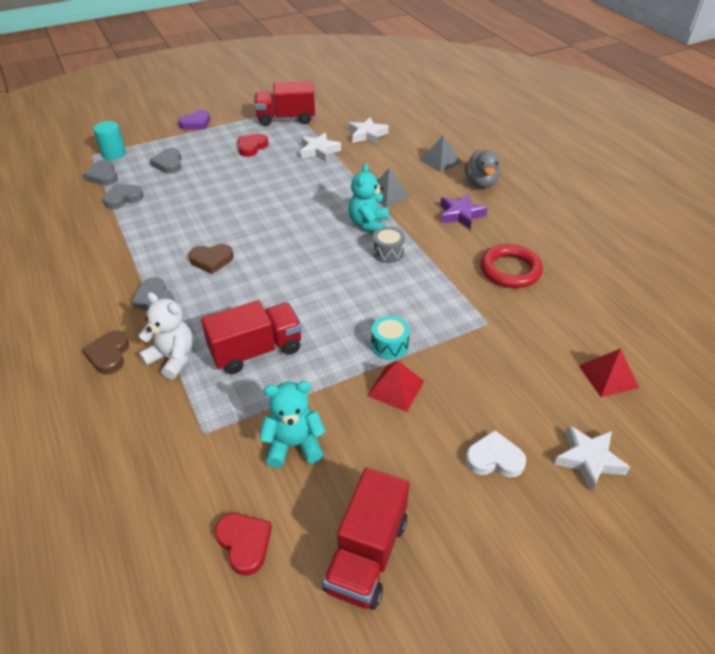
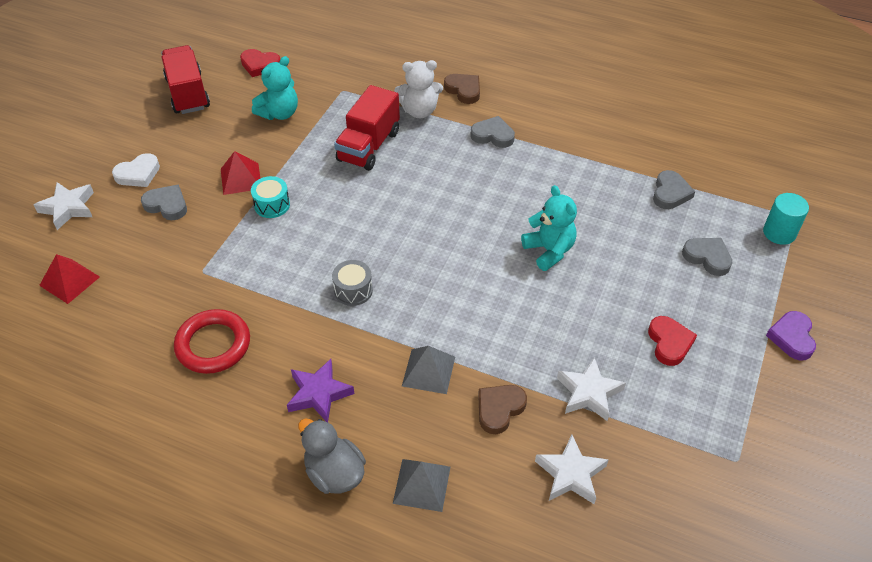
camera: 140 degrees right, 5 degrees up
(103, 176) = (734, 203): grey heart -> grey heart (167, 205)
(211, 260) = (498, 187): brown heart -> brown heart (499, 409)
(286, 119) = (711, 429): red truck -> none
(368, 224) = (406, 313): turquoise teddy bear -> turquoise teddy bear (549, 251)

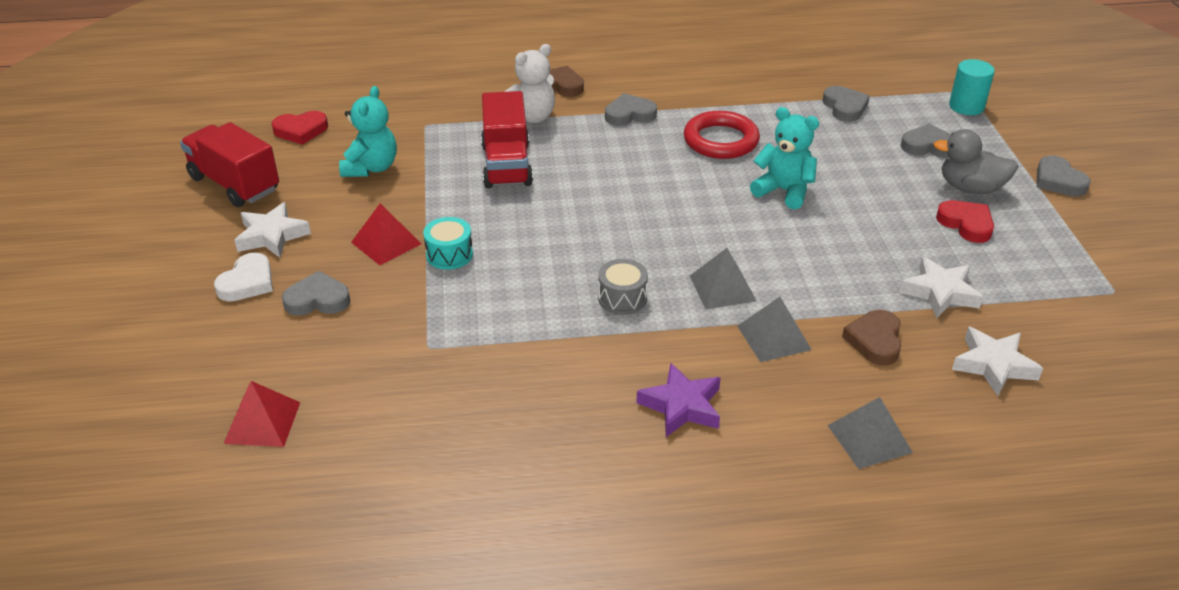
camera: 30 degrees left, 10 degrees down
(68, 208) = (184, 349): white star -> white star (272, 236)
(213, 345) = (514, 411): red ring -> red ring (721, 140)
(334, 473) = (773, 470): grey duck -> grey duck (970, 188)
(428, 314) = (722, 288): none -> grey pyramid
(792, 337) = (1058, 181): purple heart -> grey heart

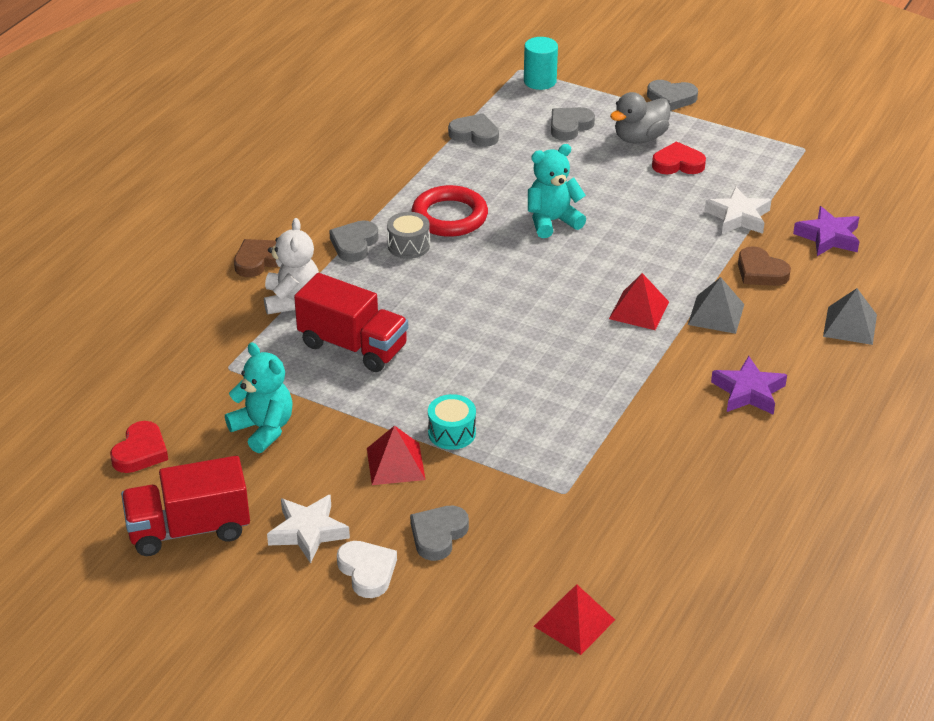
camera: 55 degrees left, 0 degrees up
(622, 298) = (602, 364): grey drum -> grey drum (408, 246)
(722, 288) = (639, 310): grey pyramid -> red pyramid
(993, 365) = (828, 237): white star -> purple star

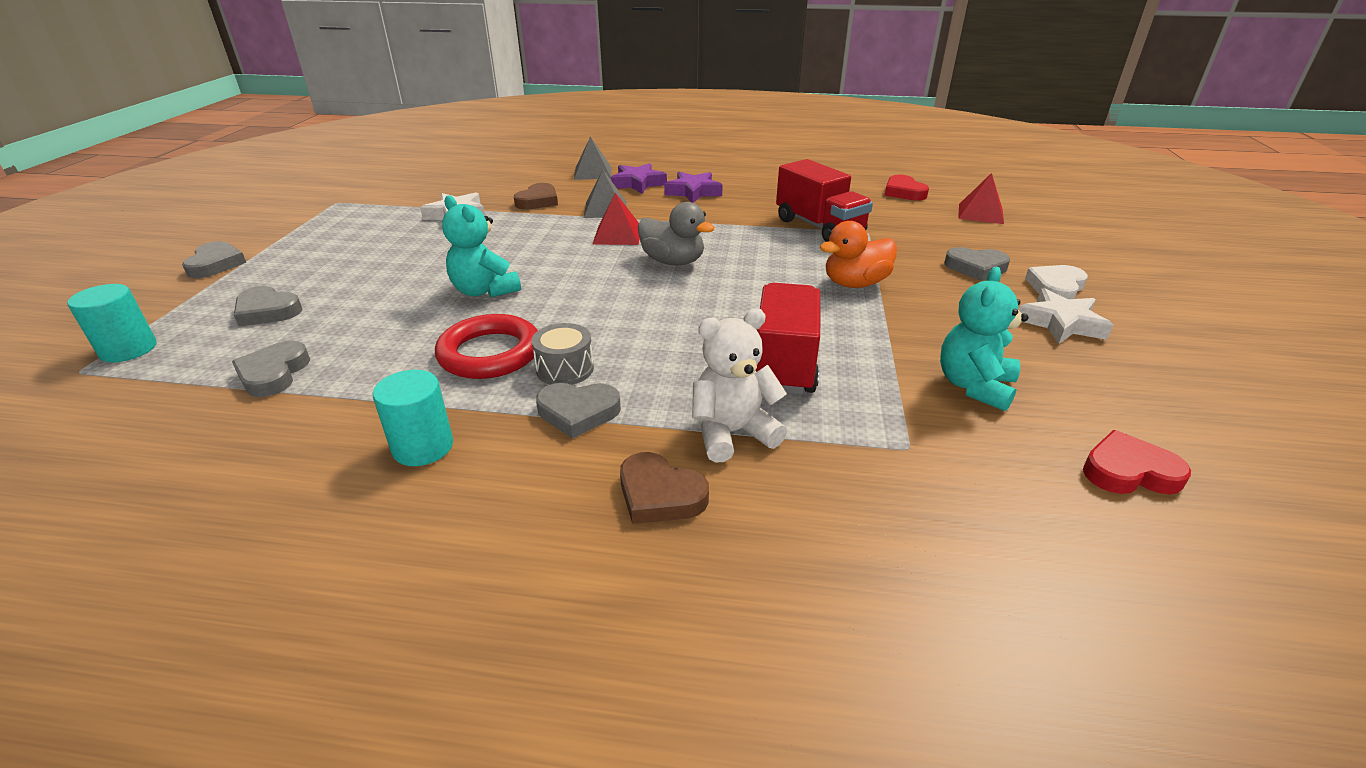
camera: 110 degrees left, 5 degrees down
(189, 529) = (1165, 391): red truck -> red truck (819, 227)
(357, 186) = (423, 447): none -> turquoise cylinder
(395, 464) = (924, 301): red pyramid -> none
(452, 433) = (855, 284): turquoise drum -> orange duck
(640, 138) = (305, 269): grey duck -> grey duck (673, 261)
(678, 164) = (362, 246): red heart -> red heart (903, 192)
(828, 237) = (479, 185): purple star -> purple star (638, 183)

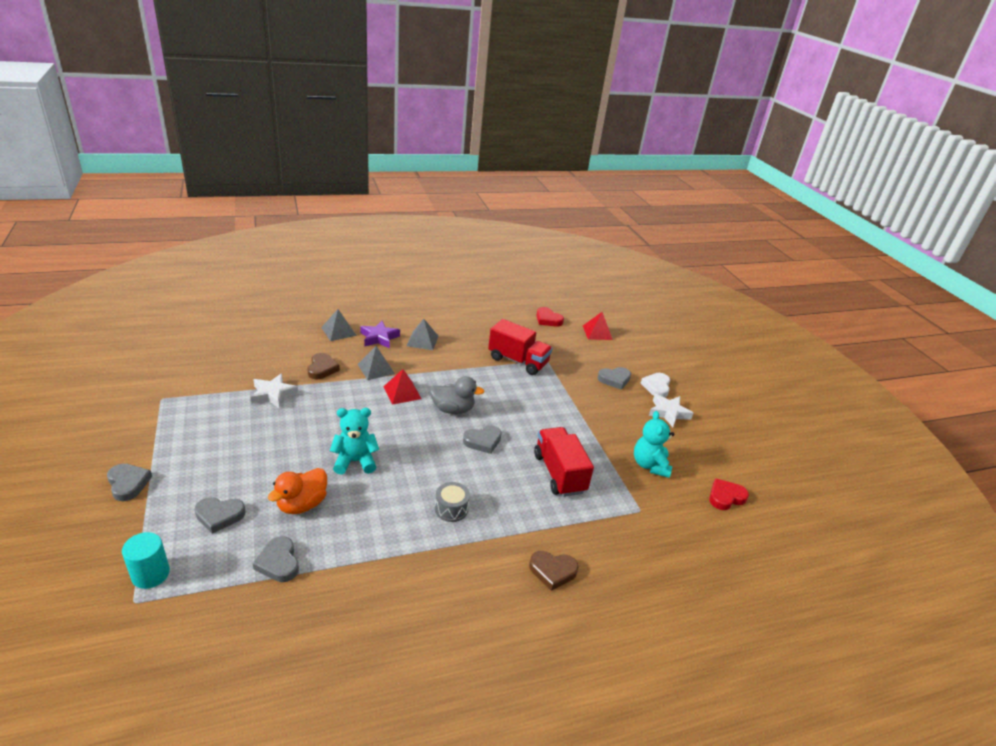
camera: 30 degrees left, 0 degrees up
(423, 447) = (417, 583): turquoise cylinder -> none
(484, 291) = (355, 461): turquoise teddy bear -> turquoise teddy bear turned 150 degrees clockwise
(490, 353) = (400, 509): red ring -> none
(578, 412) = (480, 536): grey heart -> grey heart (483, 441)
(693, 192) = (422, 341): purple star -> grey pyramid
(732, 433) = (562, 525): white teddy bear -> none
(855, 284) = (562, 406): orange duck -> orange duck (302, 504)

